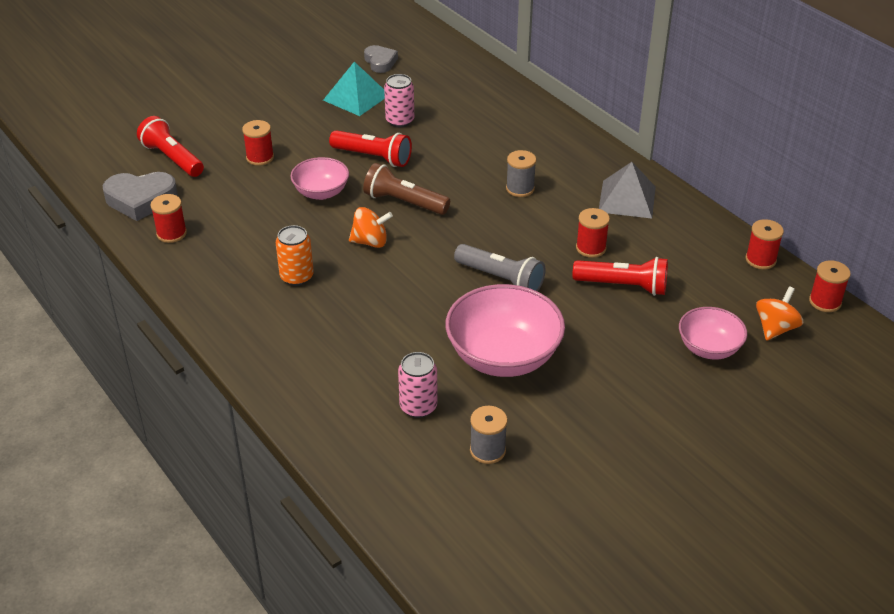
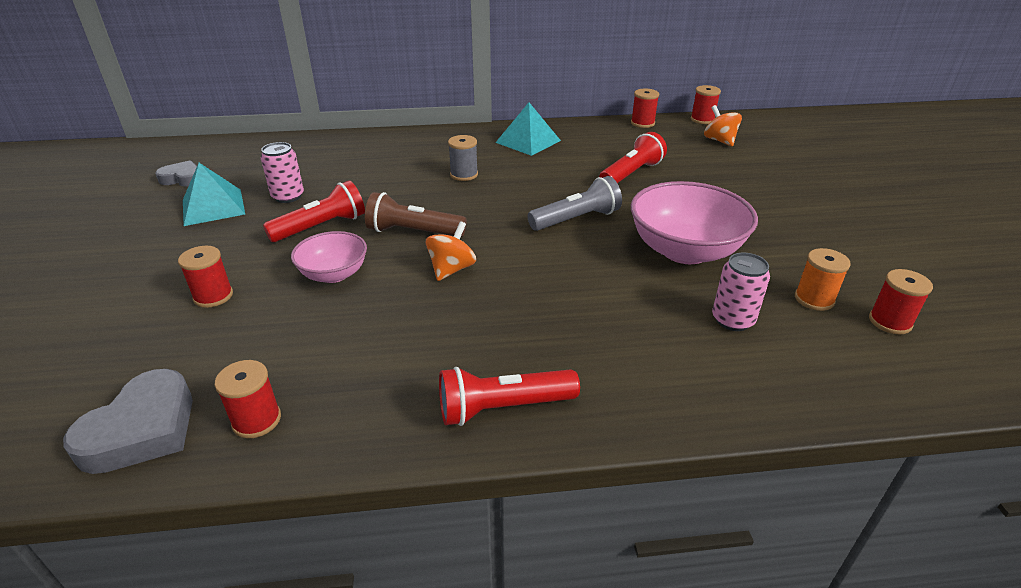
camera: 60 degrees left, 5 degrees down
(172, 158) = (102, 369): red flashlight -> red flashlight (503, 408)
(297, 277) = (459, 336): orange can -> none
(404, 202) = (413, 232): brown flashlight -> brown flashlight turned 45 degrees clockwise
(487, 450) = (814, 299): grey spool -> orange spool
(591, 248) = (573, 171): red spool -> red spool (890, 322)
(627, 199) = (528, 141): grey pyramid -> turquoise pyramid
(709, 348) = (727, 167): pink bowl -> none

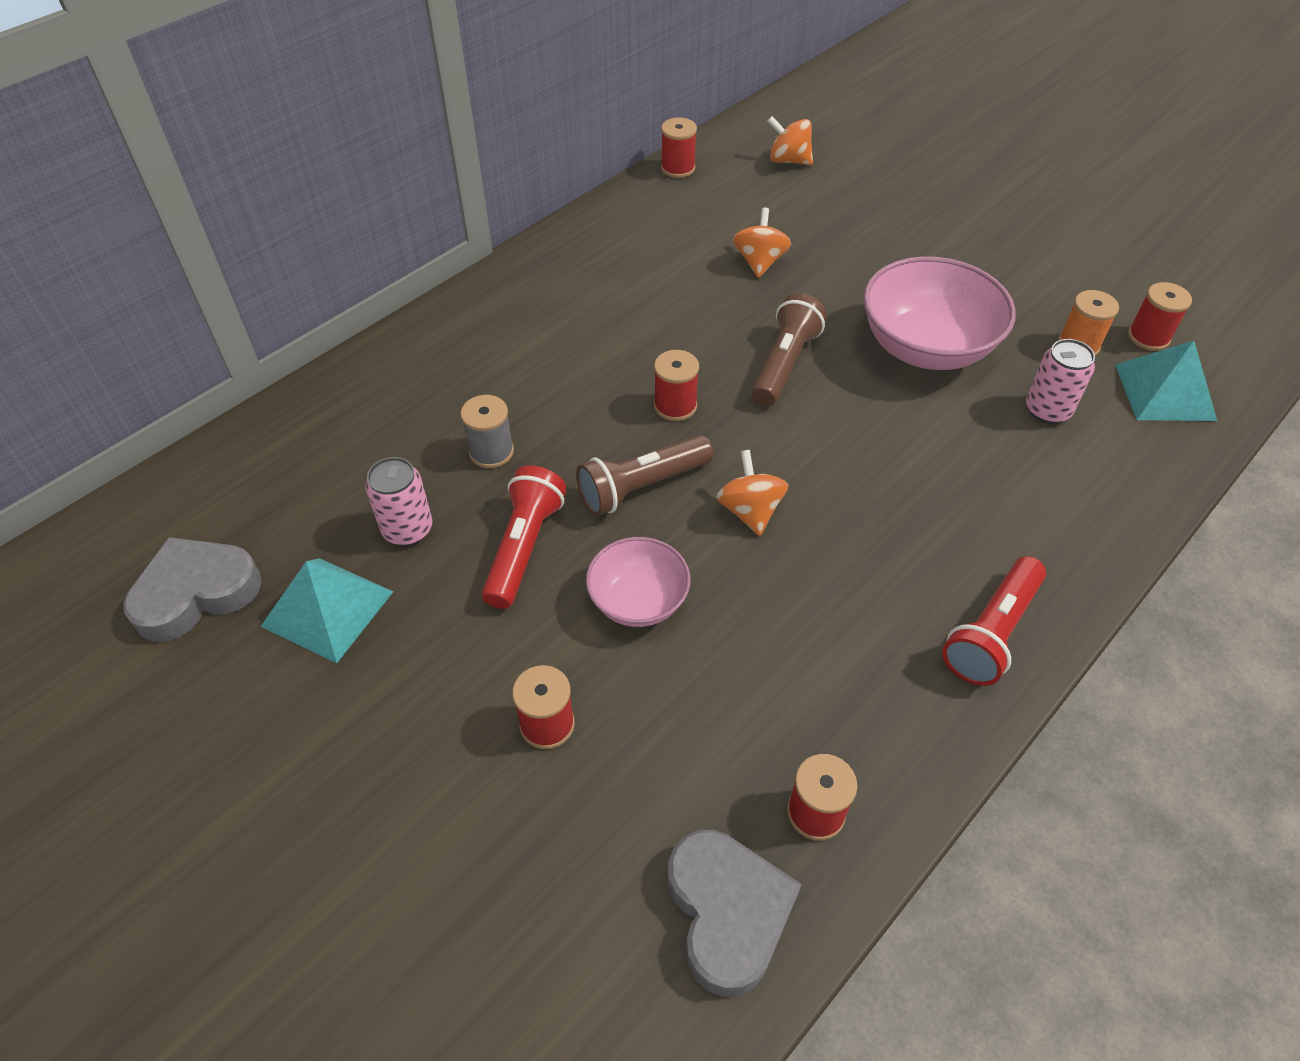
camera: 40 degrees left, 15 degrees up
(183, 178) = (196, 593): grey heart -> grey heart, size x1.59
(464, 174) = (581, 364): grey spool -> grey spool (491, 452)
(528, 141) = (584, 266): turquoise pyramid -> turquoise pyramid (1164, 392)
(576, 219) = (784, 364): grey flashlight -> brown flashlight
(631, 174) = (759, 262): red flashlight -> orange spinning top
(702, 119) = (734, 131): red spool -> red spool (675, 406)

